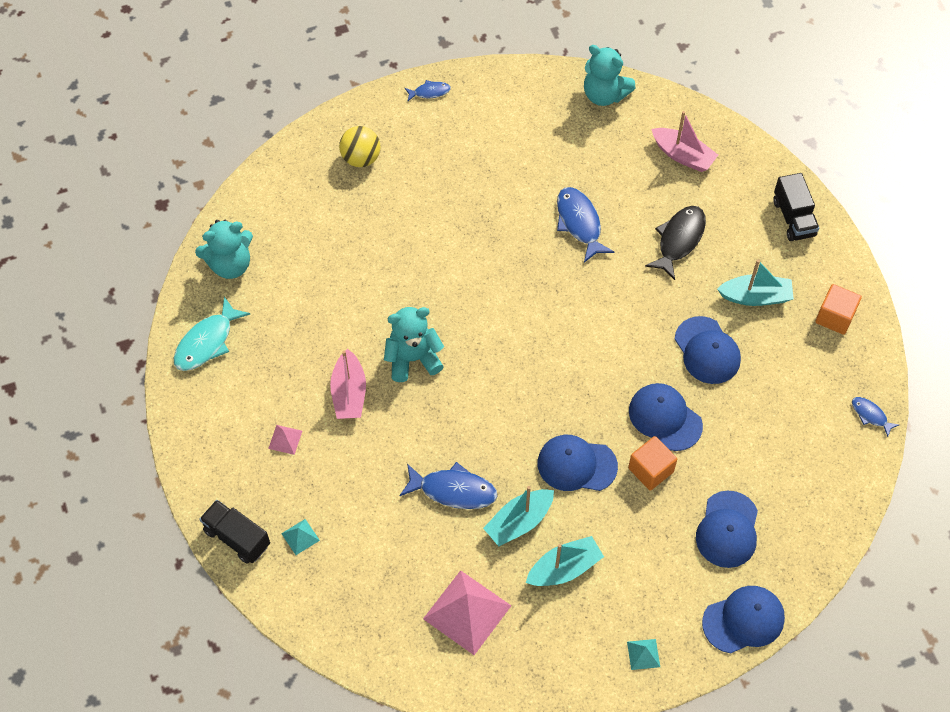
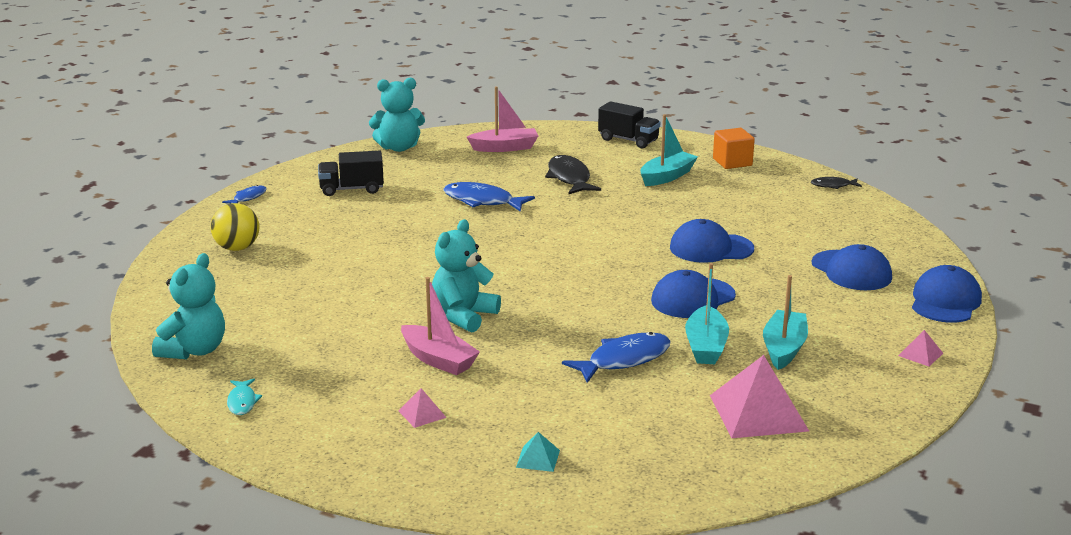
camera: 45 degrees left, 35 degrees down
(207, 342) = (242, 402): turquoise fish -> turquoise fish, size x0.55
(237, 537) = (476, 495): black truck -> black truck (352, 189)
(643, 654) = (920, 354): turquoise pyramid -> pink pyramid
(650, 470) = (748, 274): orange cube -> none
(707, 350) = (680, 209): blue cap -> none
(870, 415) = (833, 185): blue fish -> black fish

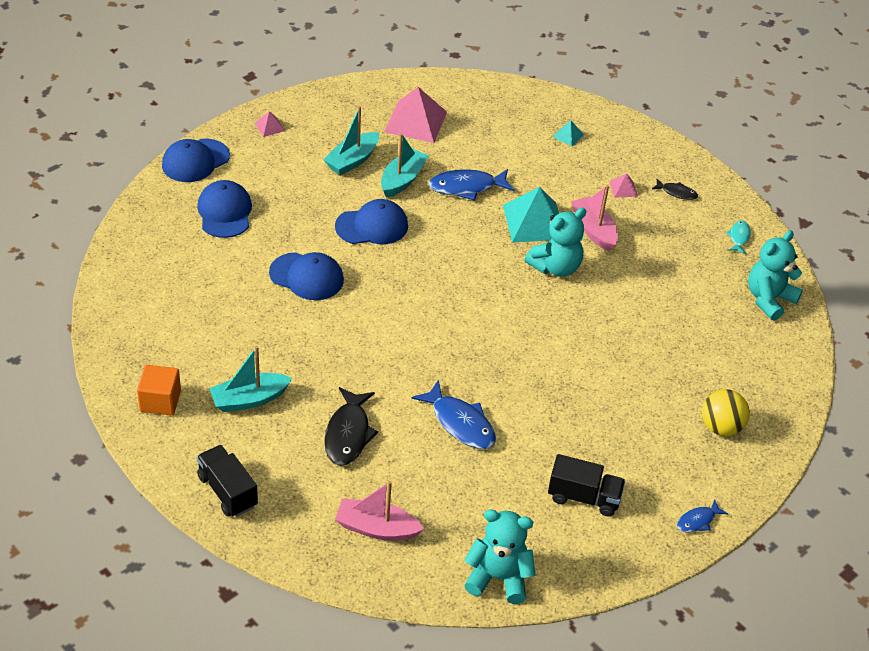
camera: 160 degrees left, 20 degrees up
(516, 349) = (534, 222): none -> turquoise pyramid
(833, 185) = (109, 324): black fish -> black fish (676, 193)

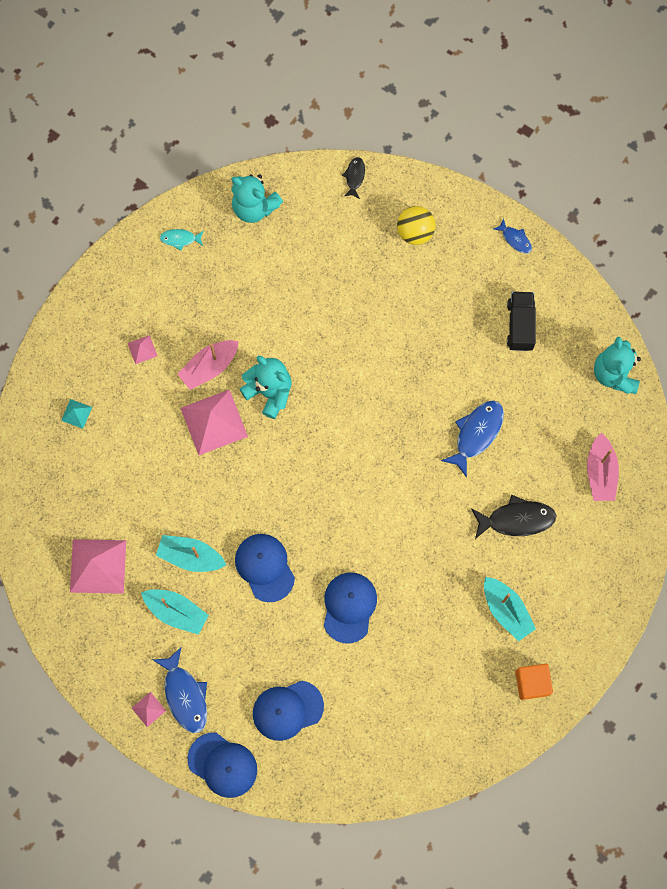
camera: 100 degrees left, 30 degrees up
(227, 491) = (603, 596): black truck -> none
(466, 187) = (183, 493): blue fish -> blue fish (185, 695)
(534, 222) = (214, 422): turquoise pyramid -> pink pyramid
(676, 193) = (134, 300): black fish -> black fish (354, 177)

